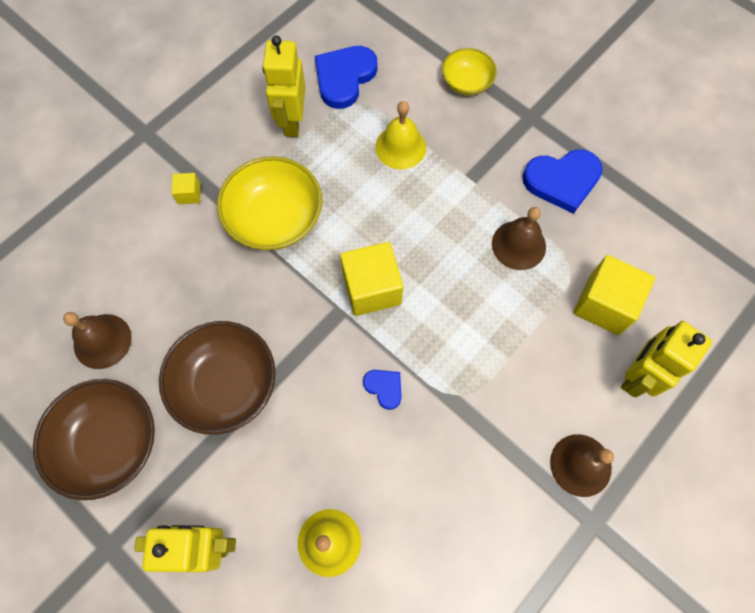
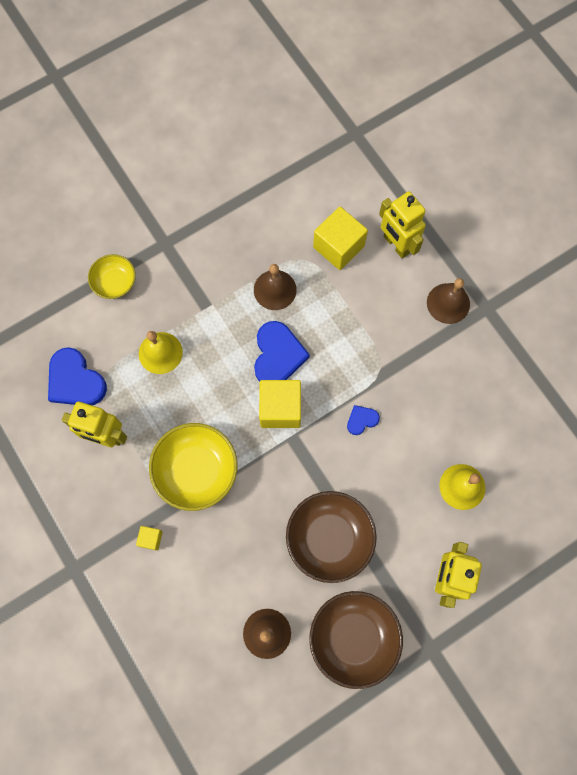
camera: 75 degrees left, 5 degrees up
(562, 181) = (230, 240): blue heart -> blue heart (278, 355)

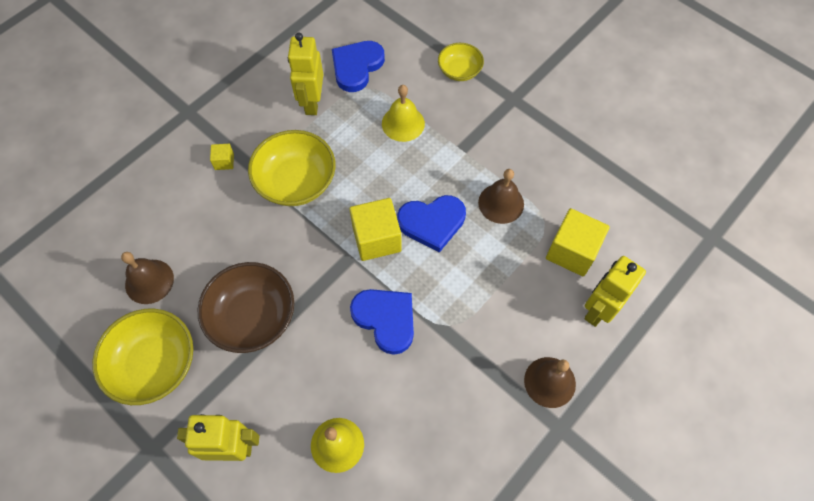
camera: 75 degrees right, 10 degrees down
(353, 637) = (154, 364): brown bowl -> yellow bowl
(361, 420) = (386, 319): blue heart -> blue heart, size x1.96

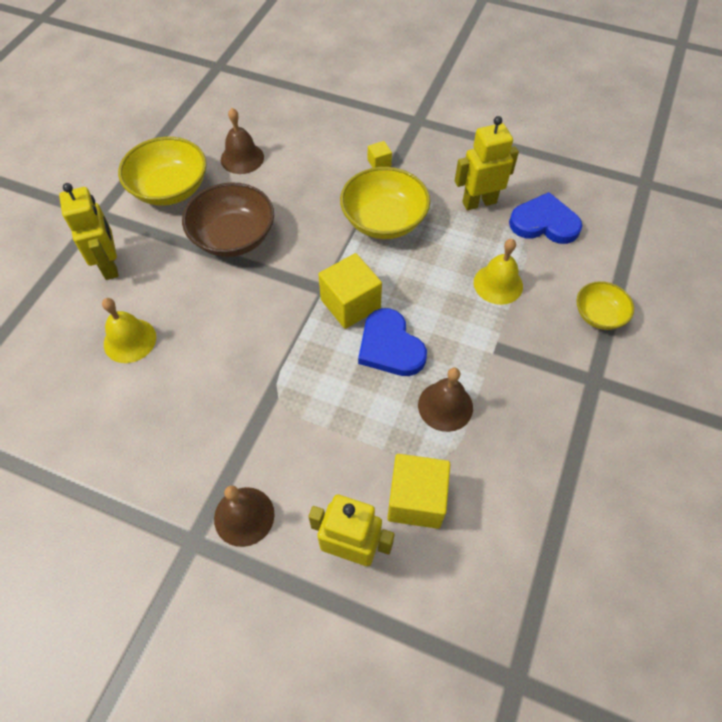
camera: 70 degrees right, 5 degrees down
(386, 319) = (265, 339): blue heart -> none

